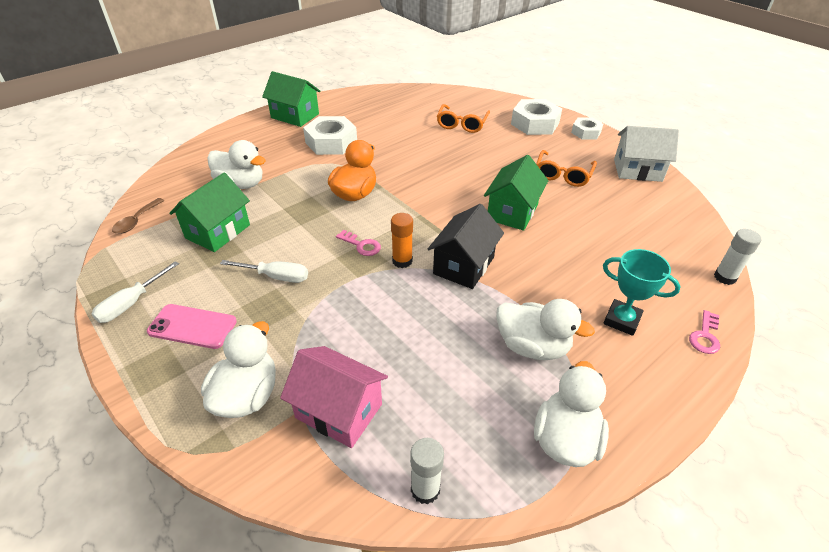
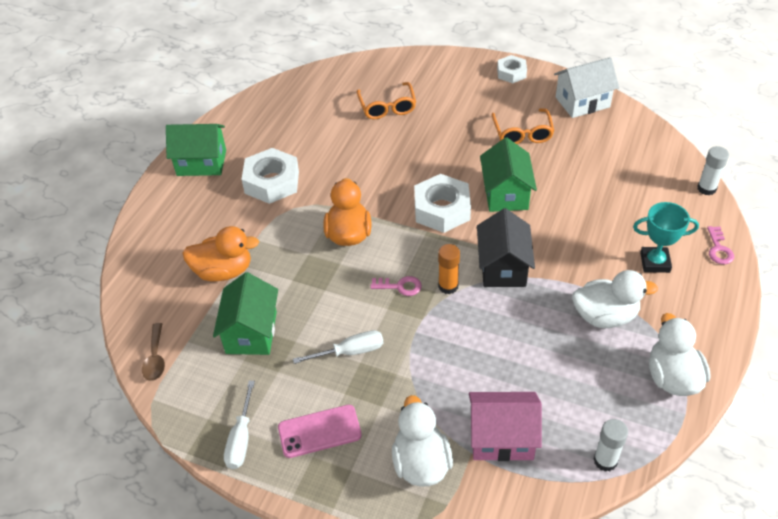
camera: 25 degrees left, 5 degrees up
(241, 184) = (223, 271): white duck -> orange duck
(535, 123) = (457, 79): white nut -> white nut (442, 209)

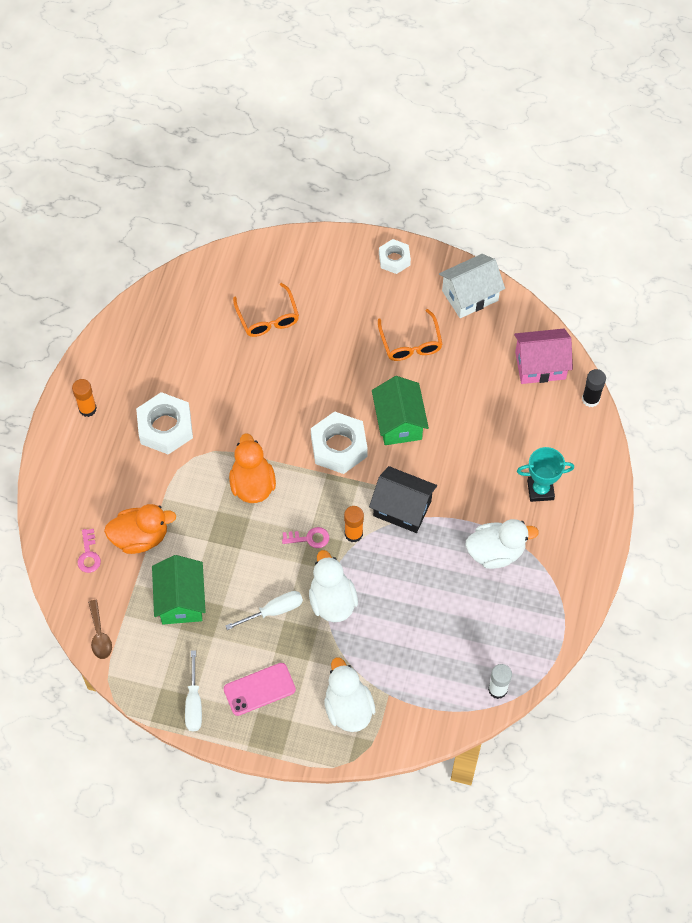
camera: 10 degrees left, 15 degrees up
(201, 163) = (87, 409): green house -> orange glue stick
(501, 438) = (412, 679): pink house -> pink house (540, 365)
(503, 267) = (402, 508): black house -> black house turned 60 degrees counterclockwise
(672, 377) = (553, 607): white duck -> white duck (332, 601)
(706, 188) = (590, 399): white glue stick -> black glue stick
(718, 249) = (598, 469): pink key -> pink key (88, 555)

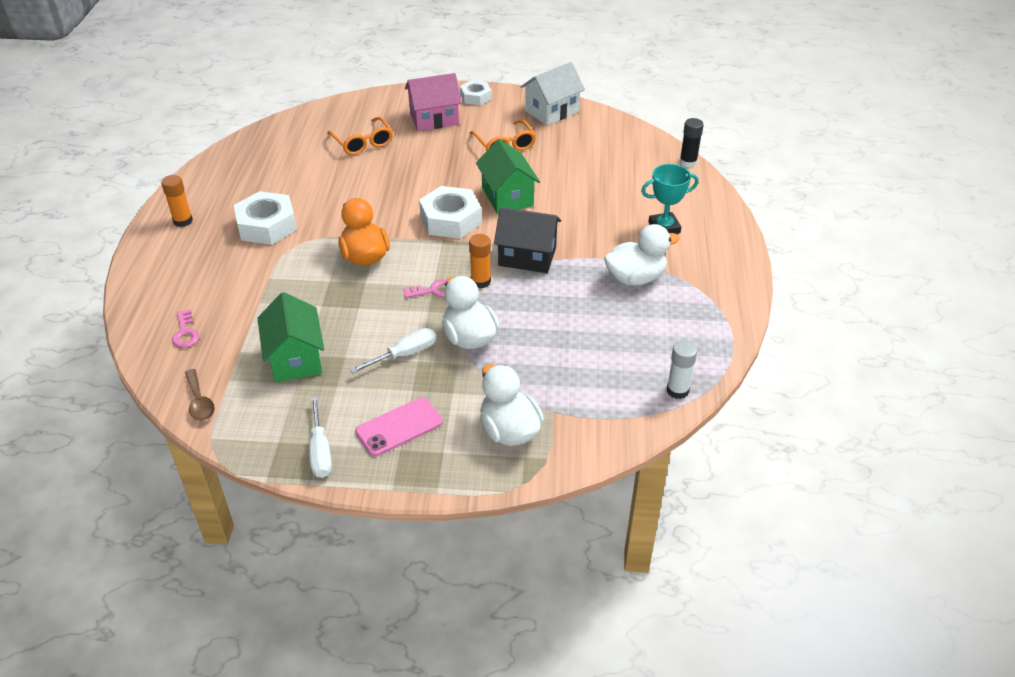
camera: 10 degrees left, 20 degrees down
(140, 537) = (245, 311): orange duck -> none
(540, 365) = (632, 146): pink house -> pink house (434, 119)

